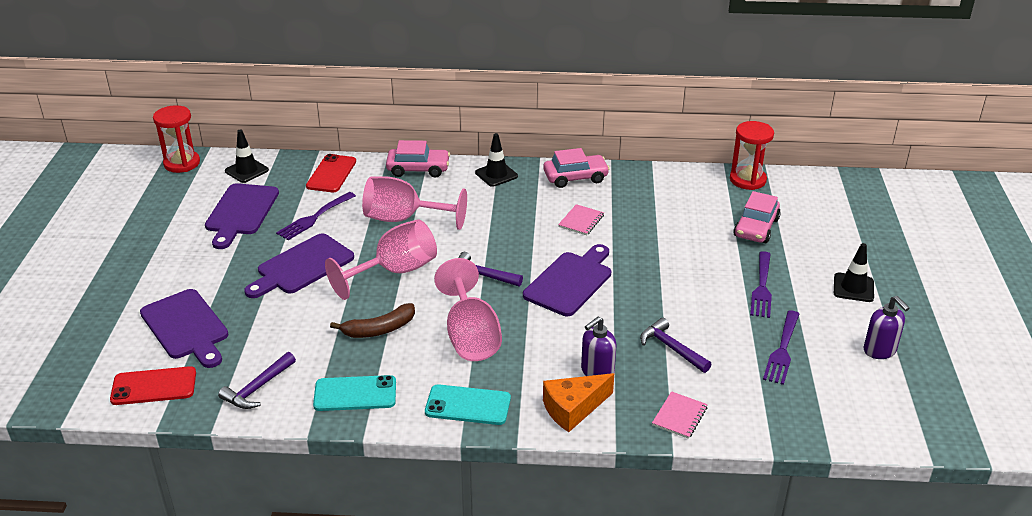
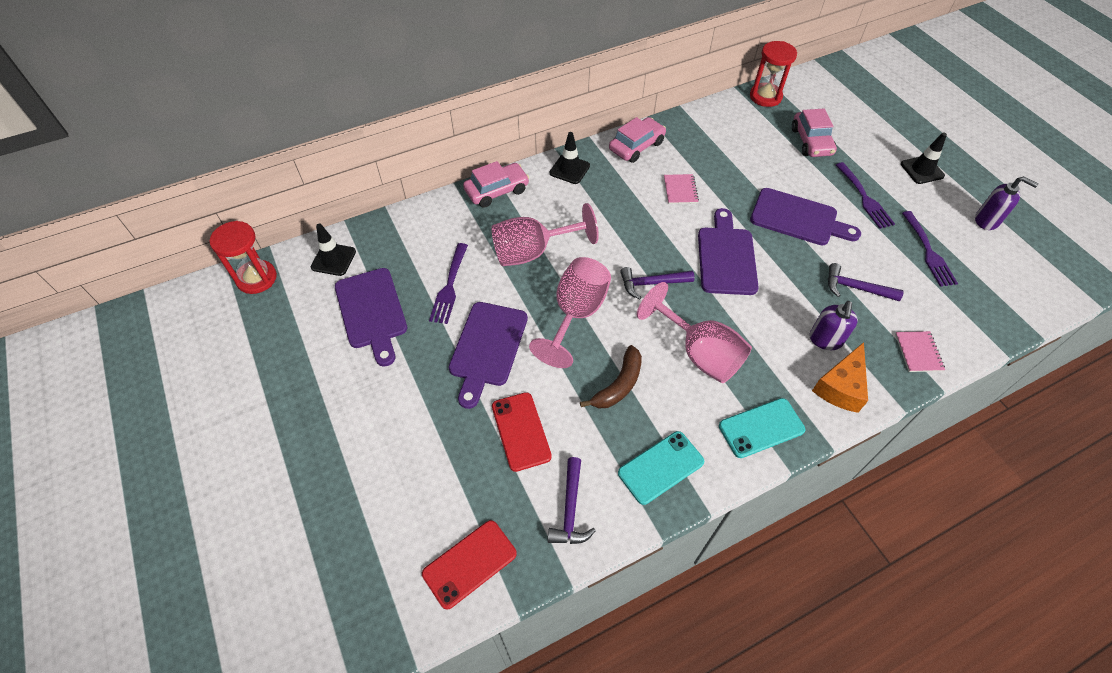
camera: 30 degrees left, 20 degrees up
(186, 327) = (438, 475): purple cutting board -> purple cutting board (798, 218)
(331, 174) = (421, 229): red phone -> red phone (521, 431)

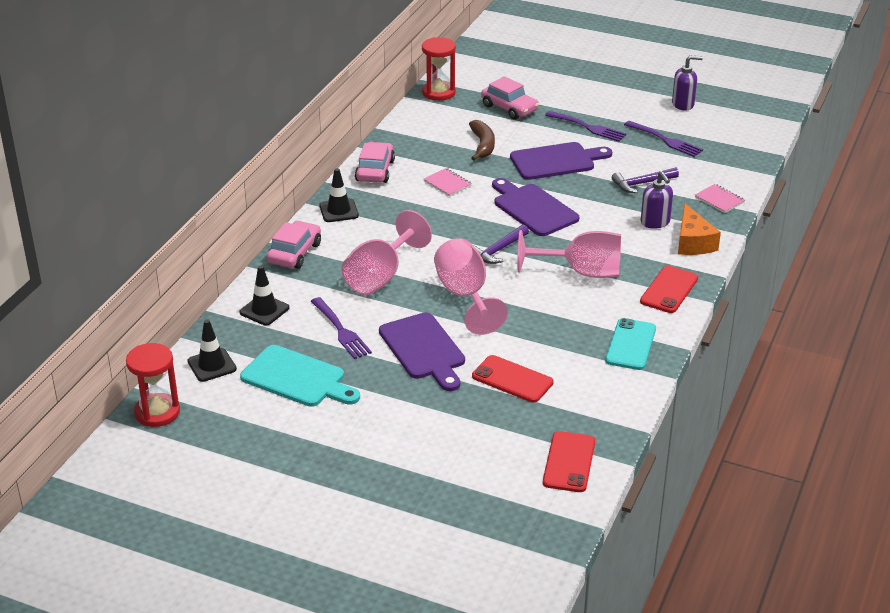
camera: 40 degrees left, 20 degrees down
(372, 311) = (297, 378): purple cutting board -> turquoise cutting board
(570, 509) = (599, 398): purple hammer -> none
(618, 385) = (548, 318): brown banana -> brown banana (482, 145)
(761, 428) = (669, 290): turquoise phone -> red phone
(922, 170) = (608, 92): black traffic cone -> black traffic cone (264, 310)

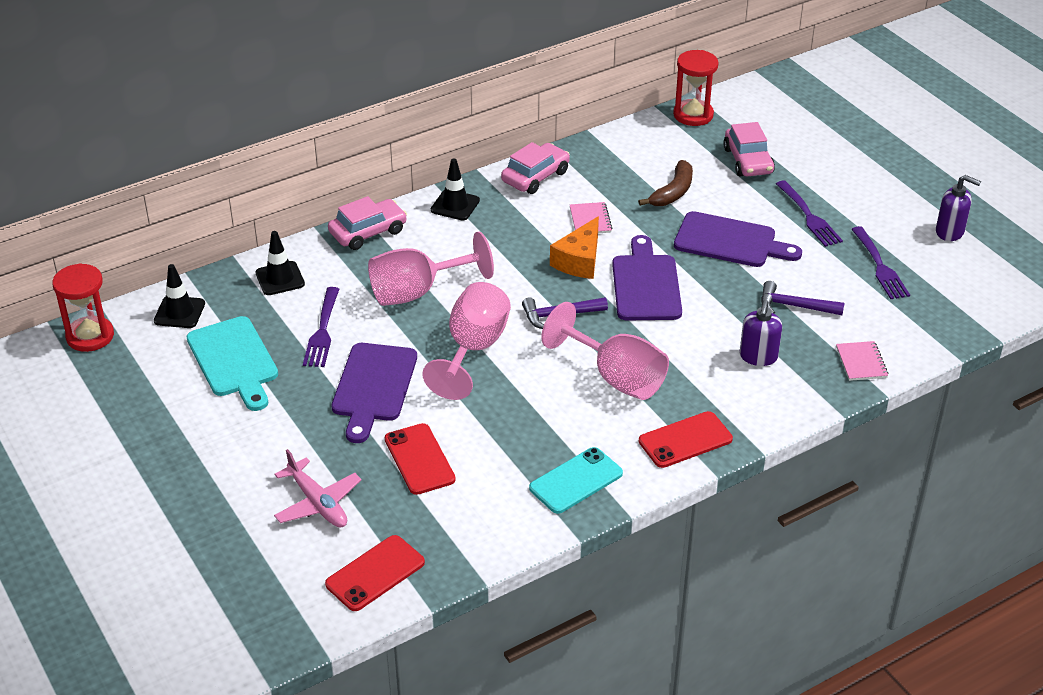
camera: 35 degrees right, 5 degrees up
(475, 439) = (318, 503): none -> pink plane
(693, 242) = (773, 398): orange cheese -> orange cheese (579, 260)

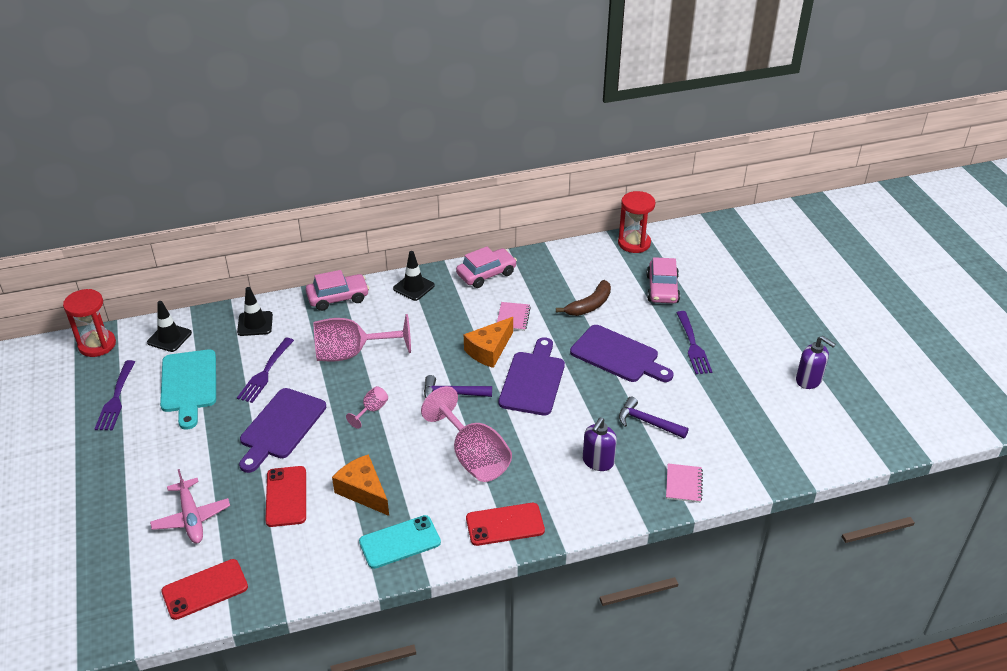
camera: 15 degrees right, 0 degrees up
(473, 350) = (371, 410): pink goblet -> pink goblet, size x0.45
(507, 437) = (363, 491): none -> orange cheese
(880, 266) = (735, 400): purple fork -> purple fork (116, 399)

